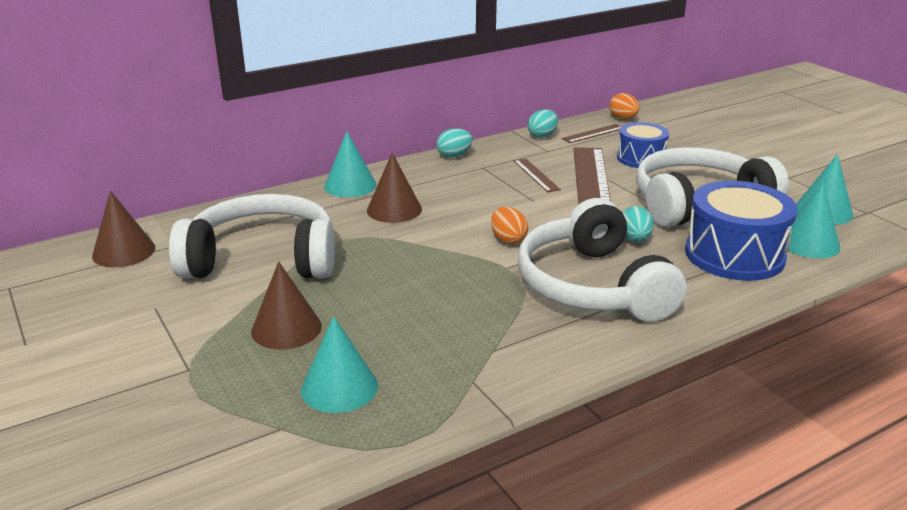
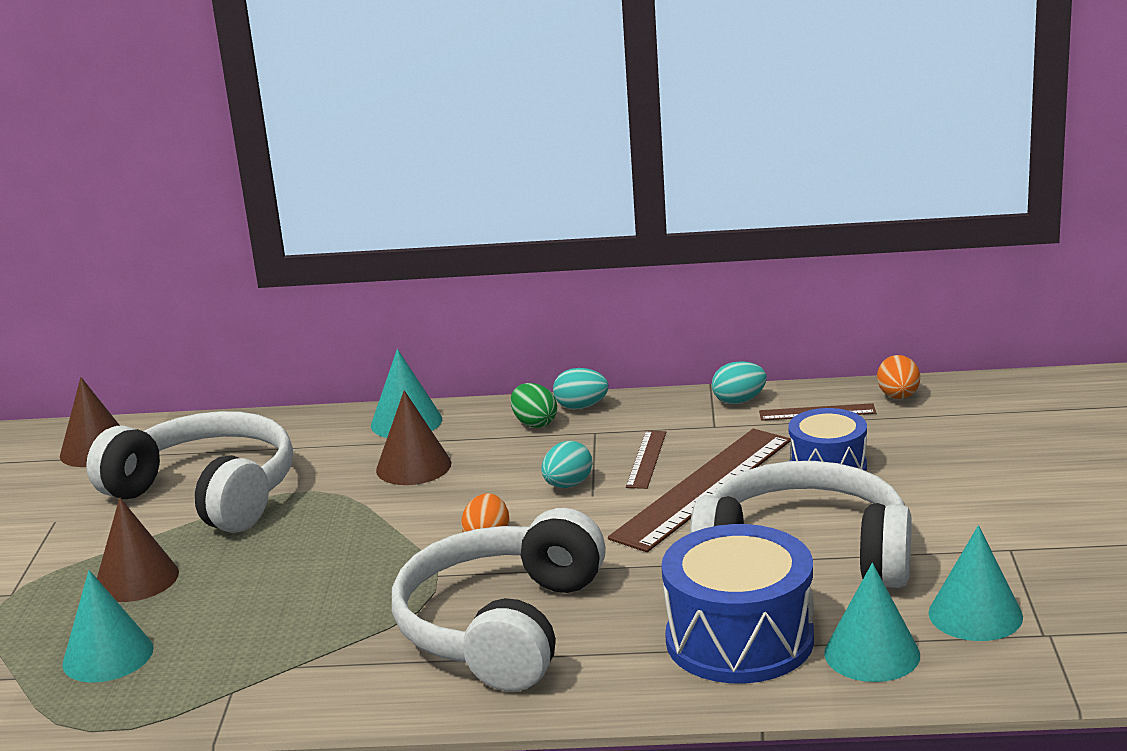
camera: 35 degrees right, 5 degrees down
(438, 170) = (534, 423): none -> green egg
(634, 240) = (640, 582): turquoise egg -> turquoise egg (568, 485)

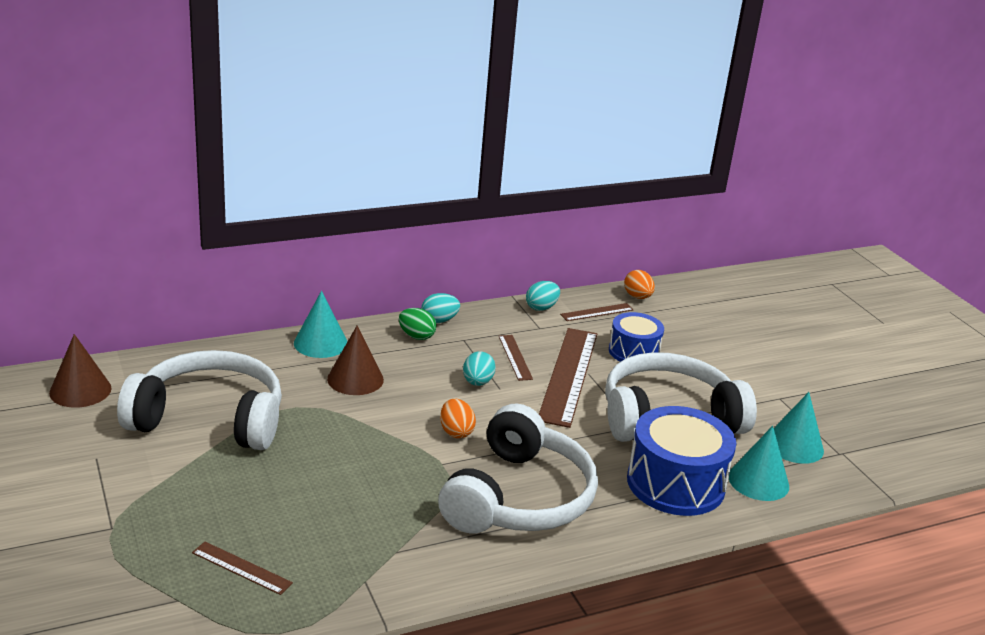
camera: 30 degrees left, 5 degrees up
(108, 656) = (241, 568): turquoise cone -> brown ruler
(136, 579) = (211, 499): brown cone -> none
(502, 627) = (518, 497): white headphones -> white headphones turned 150 degrees counterclockwise

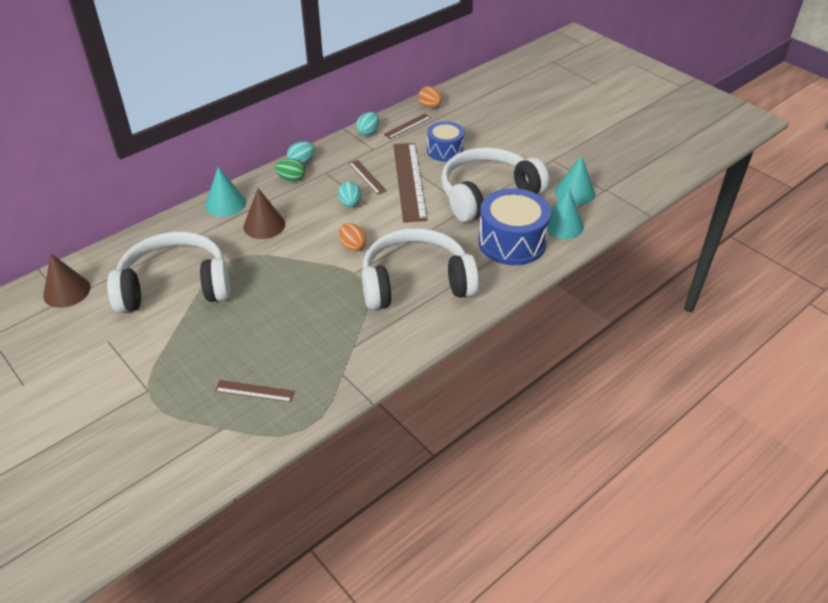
camera: 15 degrees left, 15 degrees up
(518, 497) = (416, 282): white headphones -> white headphones turned 105 degrees counterclockwise

